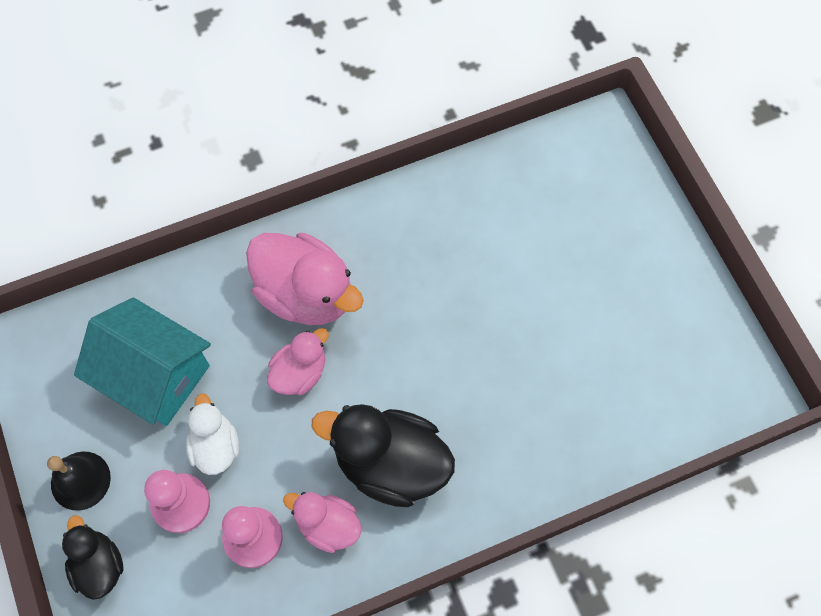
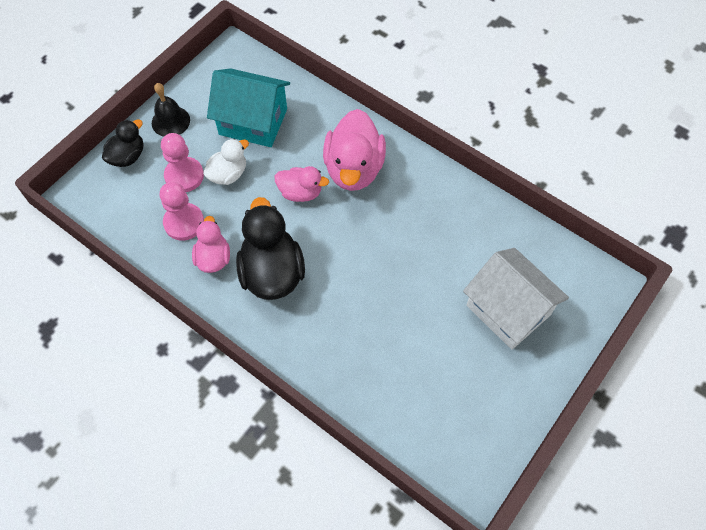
camera: 60 degrees right, 5 degrees down
(155, 375) = (253, 121): turquoise house -> turquoise house turned 75 degrees counterclockwise
(583, 238) = (508, 310): none -> white house

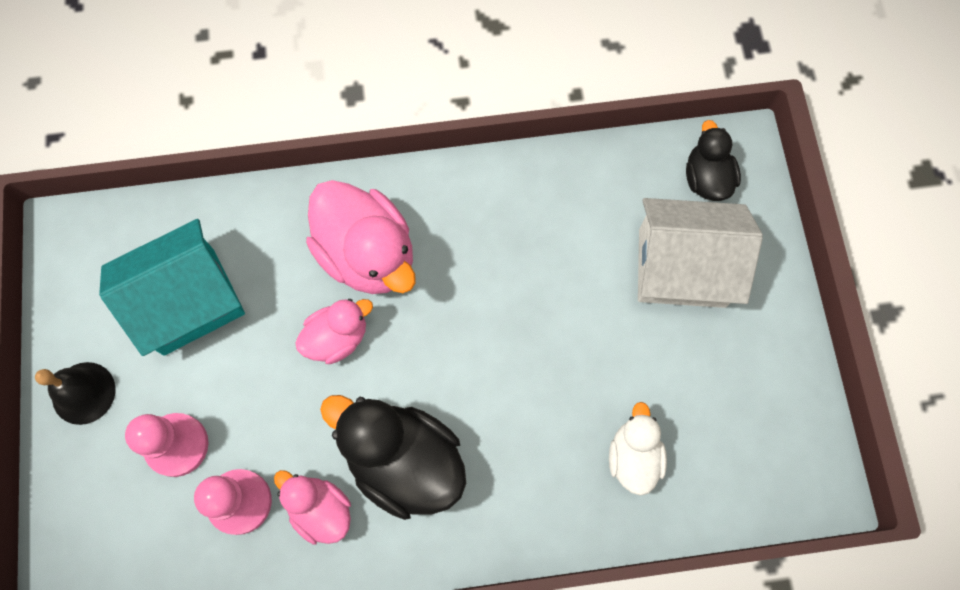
camera: 45 degrees left, 10 degrees up
(128, 156) = (77, 487): black duck -> black duck (706, 178)
(228, 174) = (229, 393): white duck -> white duck (633, 456)

